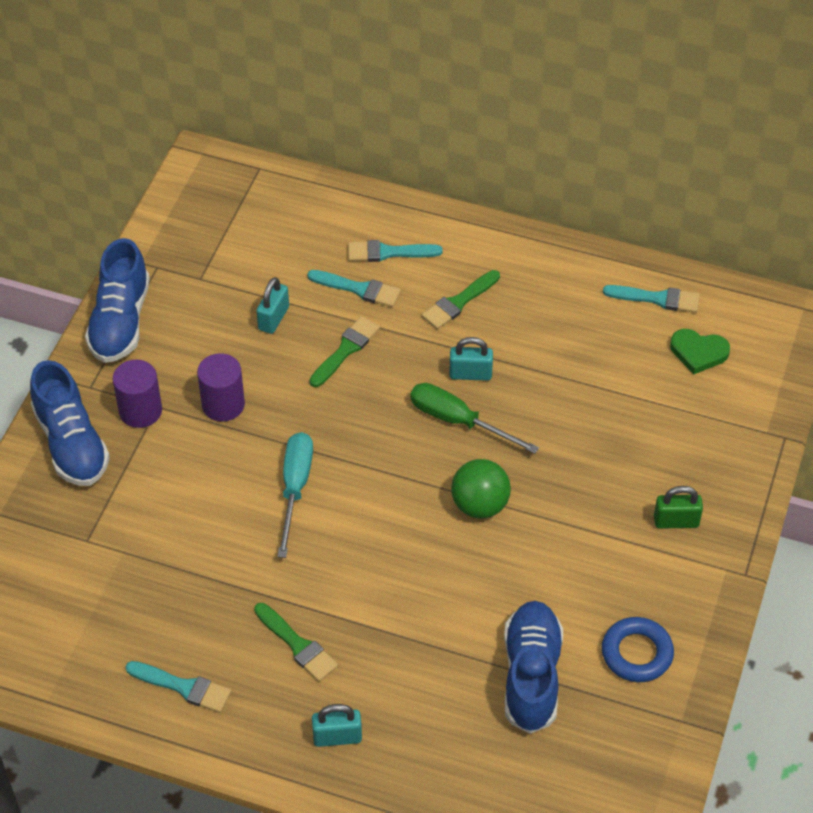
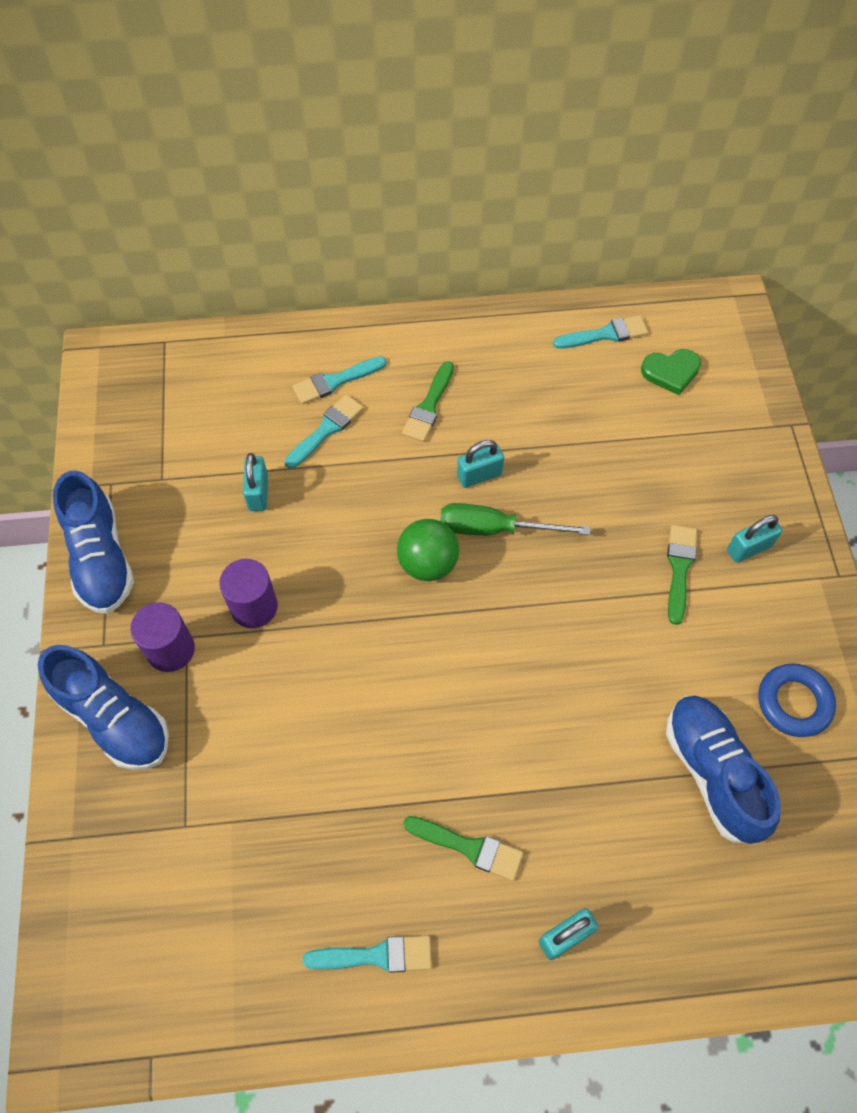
camera: 25 degrees left, 10 degrees up
(295, 488) = (374, 669): turquoise screwdriver -> none
(346, 350) = (347, 498): green brush -> green brush (679, 568)
(359, 289) = (326, 429): turquoise brush -> turquoise brush turned 45 degrees counterclockwise
(480, 505) = (563, 609): green ball -> green ball (428, 563)
(676, 521) = (748, 548): green padlock -> turquoise padlock

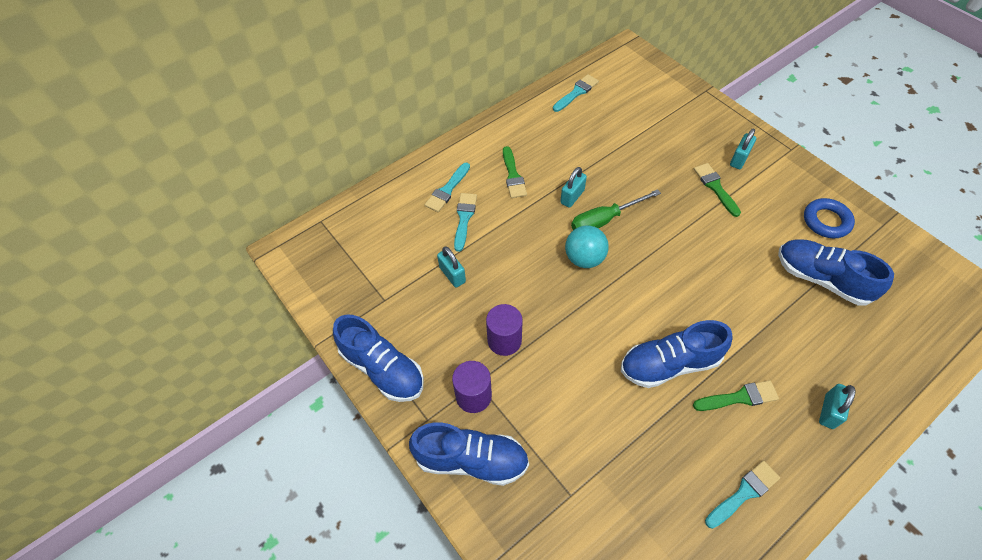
camera: 30 degrees left, 5 degrees down
(419, 754) = (669, 364): none -> blue shoe
(428, 563) = (584, 258): green ball -> turquoise ball
(671, 372) = (626, 95): green heart -> none

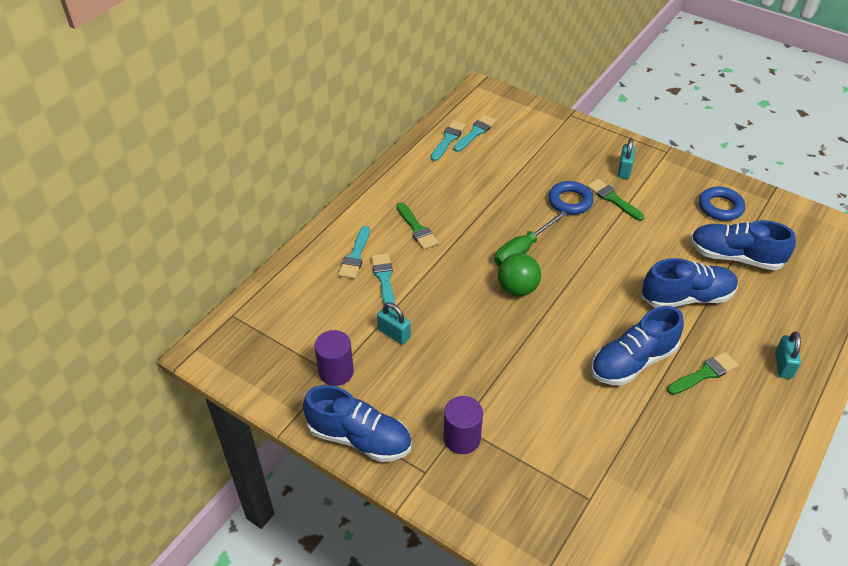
camera: 20 degrees left, 10 degrees down
(471, 460) = (484, 496): blue shoe -> blue shoe (686, 297)
(504, 340) = (471, 380): purple cylinder -> purple cylinder (336, 372)
(572, 197) = (483, 236): turquoise padlock -> none
(584, 258) = (517, 288): turquoise ball -> green ball
(671, 180) = (570, 201): none -> blue ring
(744, 493) = (739, 452): turquoise brush -> turquoise brush (475, 132)

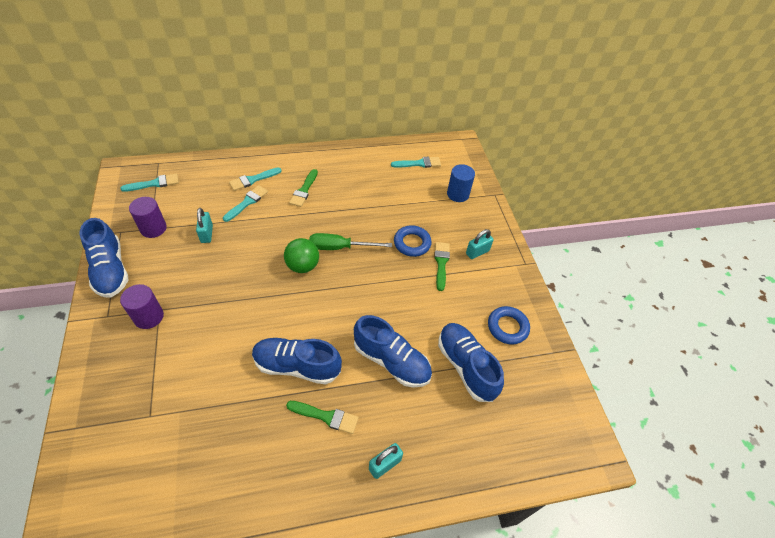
camera: 40 degrees right, 5 degrees up
(448, 139) = (397, 156): turquoise brush -> turquoise brush (154, 183)
(544, 135) = (458, 194): none -> blue cylinder

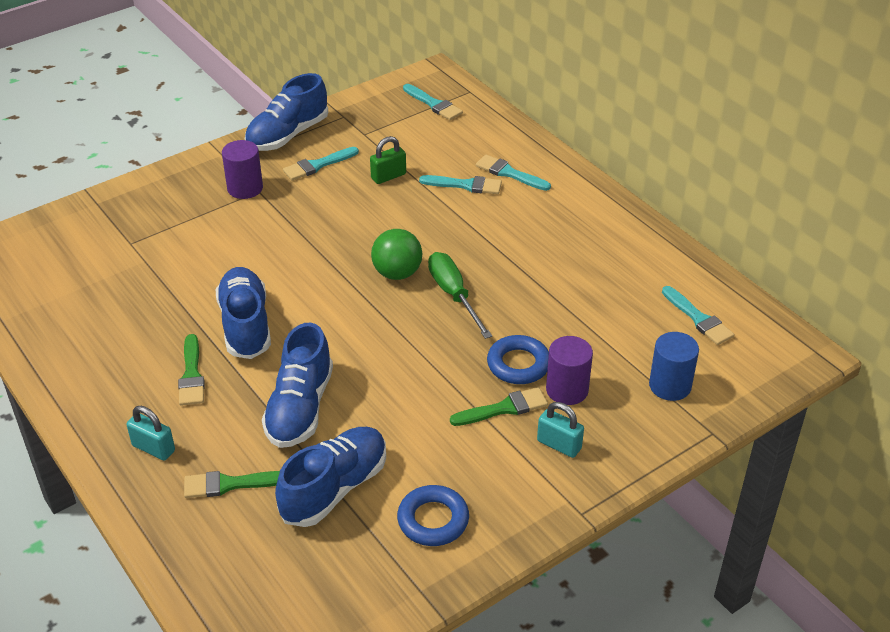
camera: 70 degrees right, 10 degrees down
(153, 228) = (366, 135): purple cylinder -> purple cylinder (567, 390)
(161, 266) = (317, 165): none -> turquoise brush
(207, 234) = (388, 176): turquoise padlock -> green padlock
(304, 190) = (530, 224): green brush -> green brush (230, 484)

